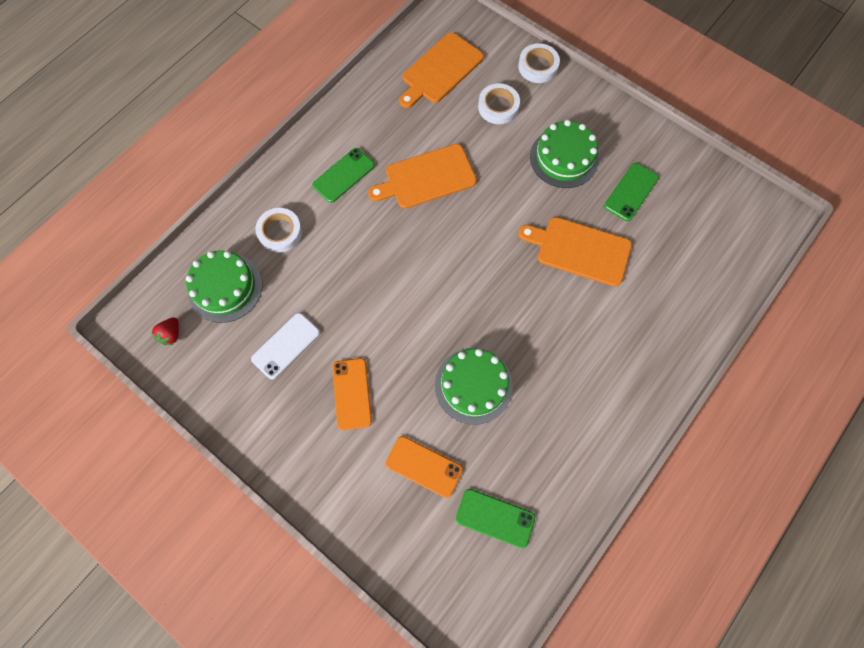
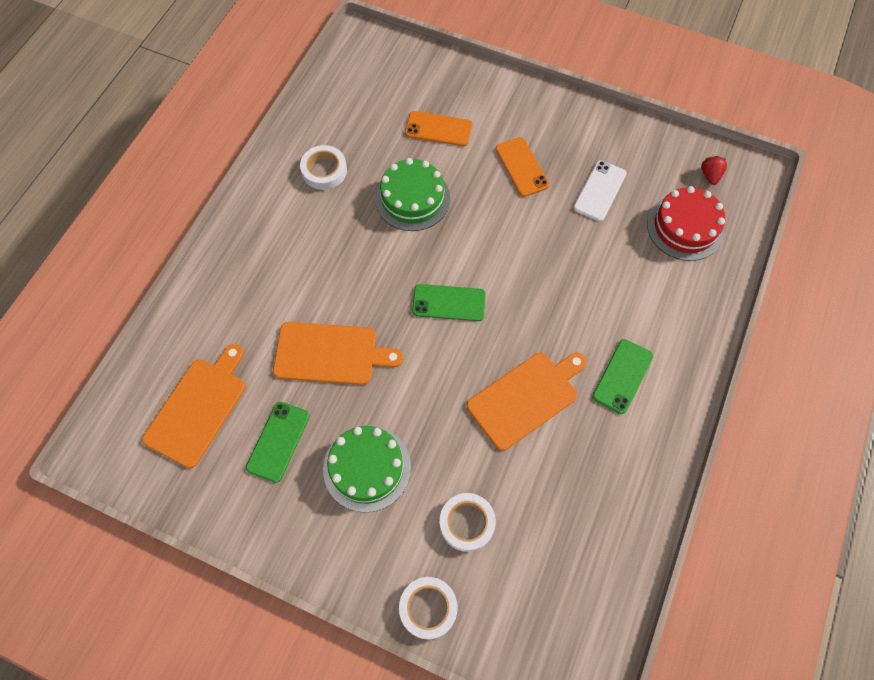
camera: 165 degrees right, 5 degrees down
(225, 287) = (685, 227): green cake -> red cake
(280, 232) = (660, 294): white tape -> white tape (324, 170)
(440, 70) = (561, 563): orange cutting board -> orange cutting board (198, 408)
(495, 518) = (369, 108): green phone -> green phone (449, 303)

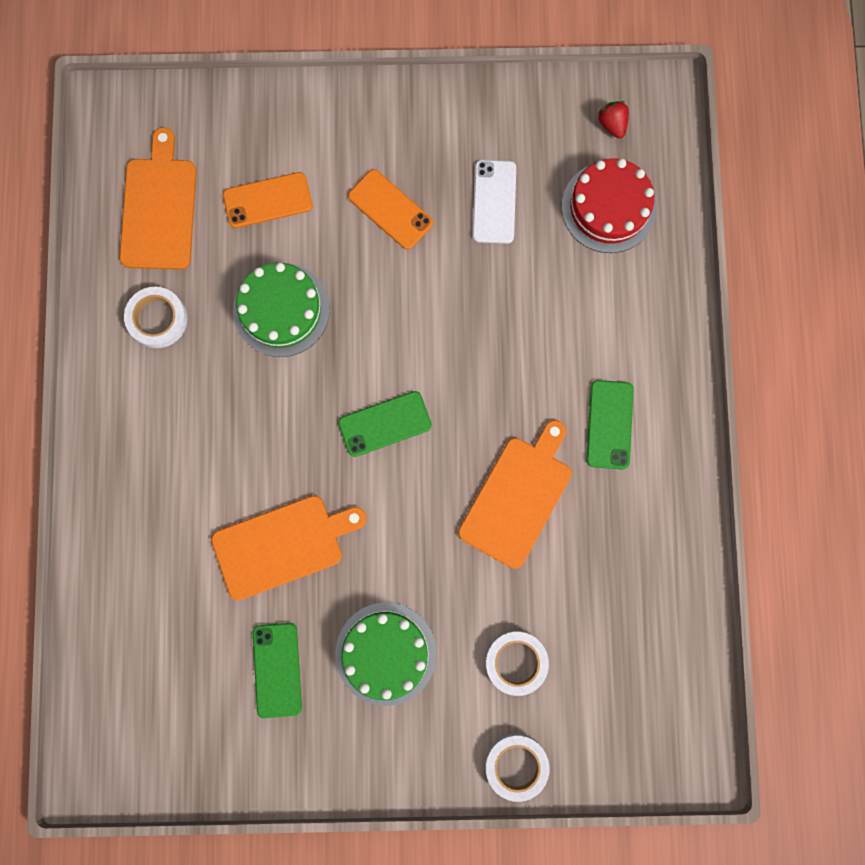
camera: 25 degrees left, 15 degrees up
(198, 408) = (170, 674): orange cutting board -> orange cutting board (159, 208)

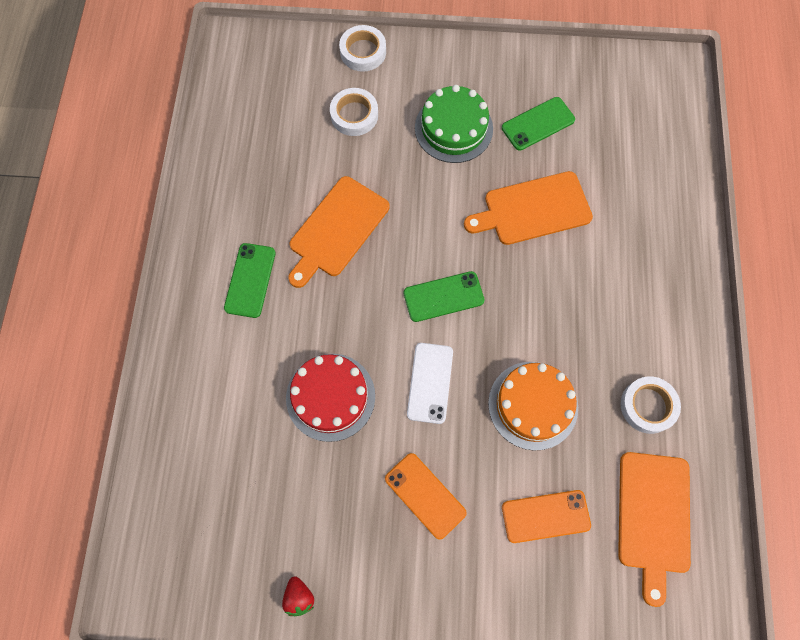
camera: 175 degrees left, 10 degrees down
(277, 669) = (538, 124): green phone -> green phone turned 60 degrees clockwise
(281, 309) = (533, 405): green cake -> orange cake
(494, 202) = (323, 494): white phone -> white phone (430, 383)
(608, 207) = (212, 479): red cake -> red cake (330, 397)
(612, 124) = (192, 568): red strawberry -> red strawberry (299, 597)

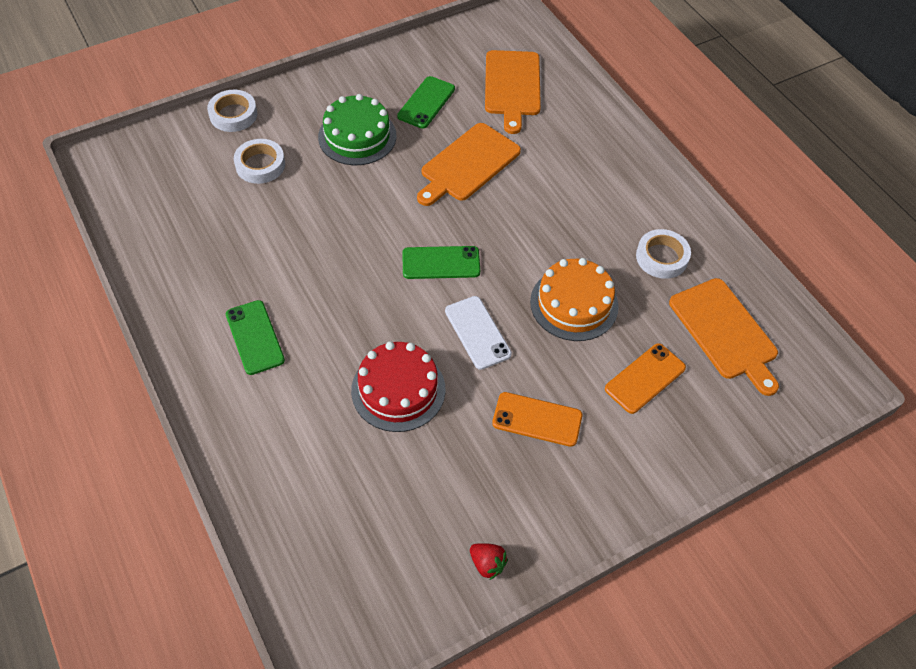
camera: 35 degrees left, 15 degrees down
(337, 230) = (308, 258): orange cutting board -> orange cutting board (512, 86)
(443, 296) = (441, 263): green phone -> green phone turned 45 degrees clockwise

